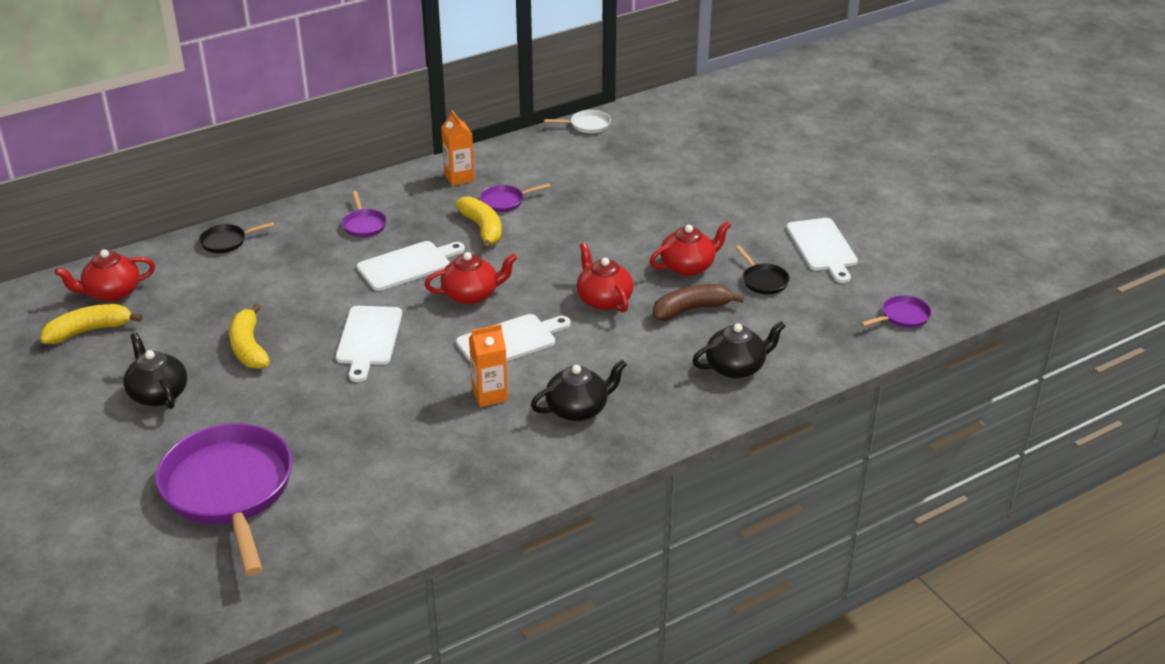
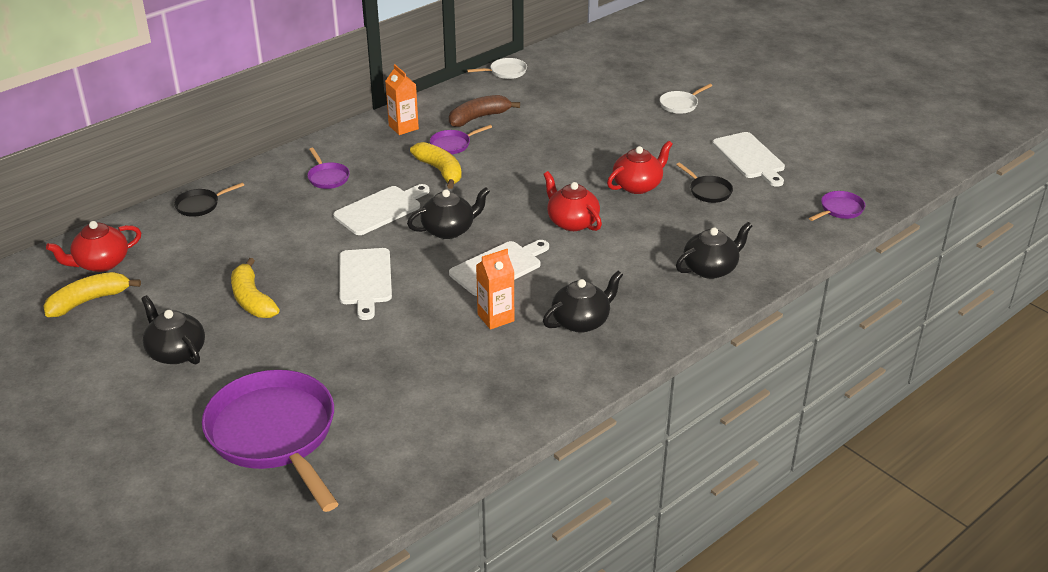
camera: 10 degrees left, 0 degrees up
(471, 295) = (449, 230): red teapot -> black teapot
(691, 309) = (653, 222): brown banana -> brown banana (479, 117)
(766, 179) = (680, 104): none -> white pan

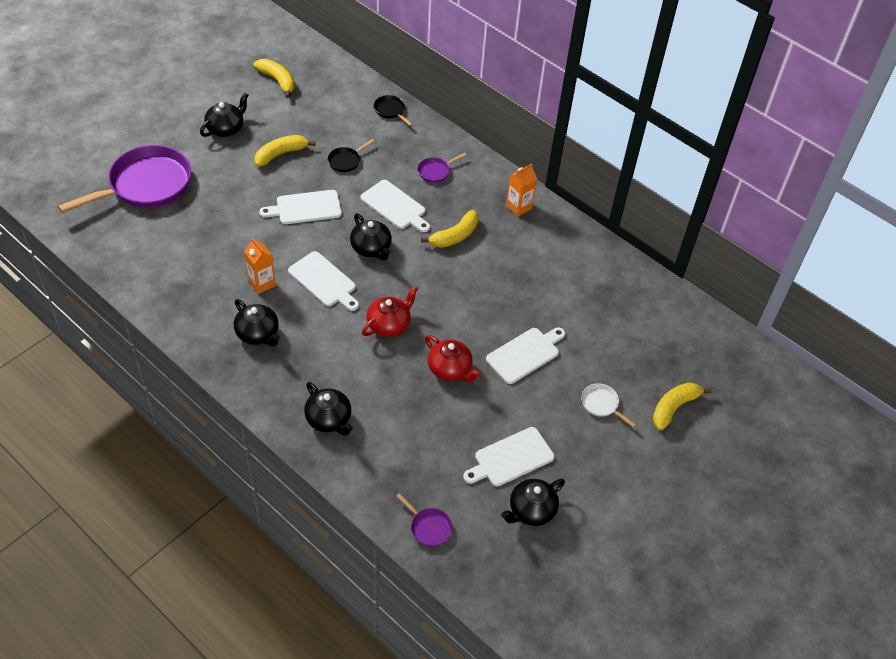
camera: 80 degrees right, 15 degrees up
(101, 263) = (318, 77): red teapot -> none
(453, 144) = (496, 241): purple pan -> none
(479, 117) = (544, 254): brown banana -> none
(505, 72) = (631, 267): white pan -> none
(617, 140) = (525, 354): none -> white cutting board
(682, 70) = (674, 407): none -> yellow banana
(708, 191) = (448, 422): black pan -> black pan (346, 161)
(809, 151) = (531, 510): none -> black teapot

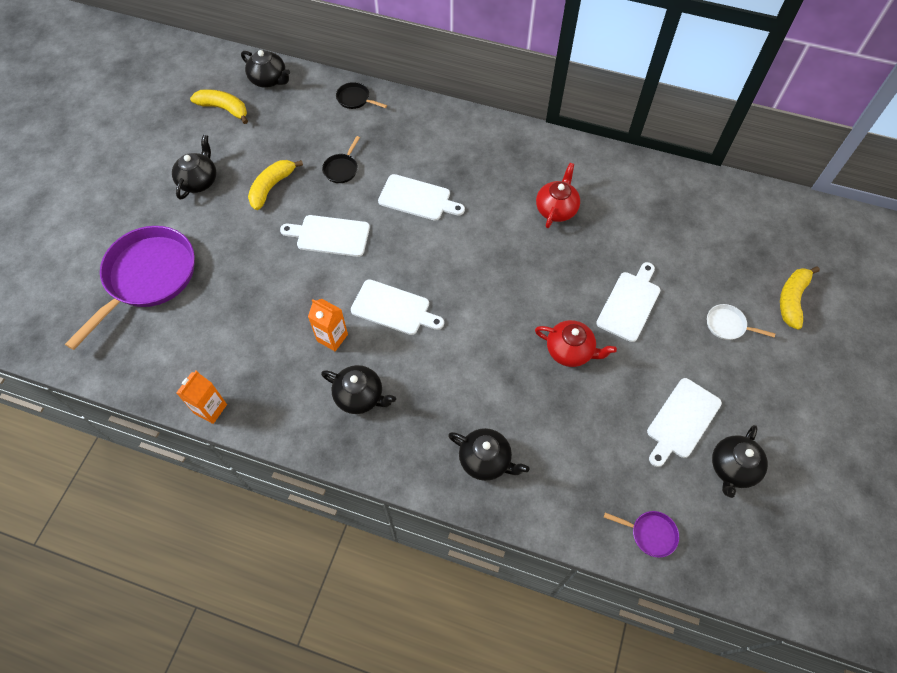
camera: 20 degrees left, 10 degrees up
(305, 208) = (330, 236): white cutting board -> white cutting board turned 45 degrees clockwise
(371, 248) = (420, 253): black teapot -> black teapot (269, 80)
(389, 324) = (484, 328): red teapot -> red teapot (556, 209)
(436, 171) = (435, 146): purple pan -> none
(454, 236) = (492, 207): yellow banana -> none
(518, 207) = (534, 153): orange carton -> orange carton (210, 409)

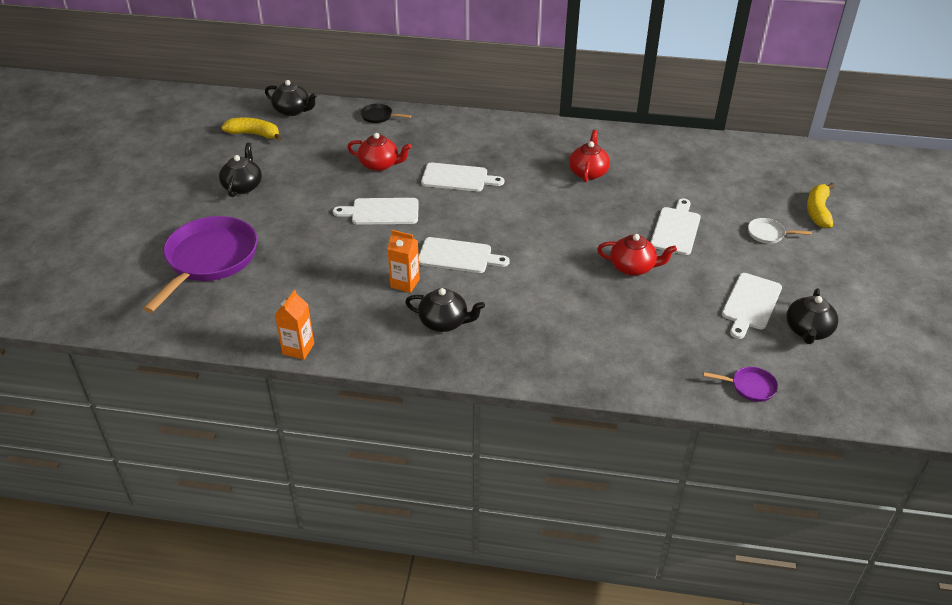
camera: 10 degrees left, 20 degrees down
(272, 187) = (316, 184): yellow banana -> none
(342, 169) = (380, 165): black pan -> red teapot
(486, 460) = (579, 353): black teapot -> none

